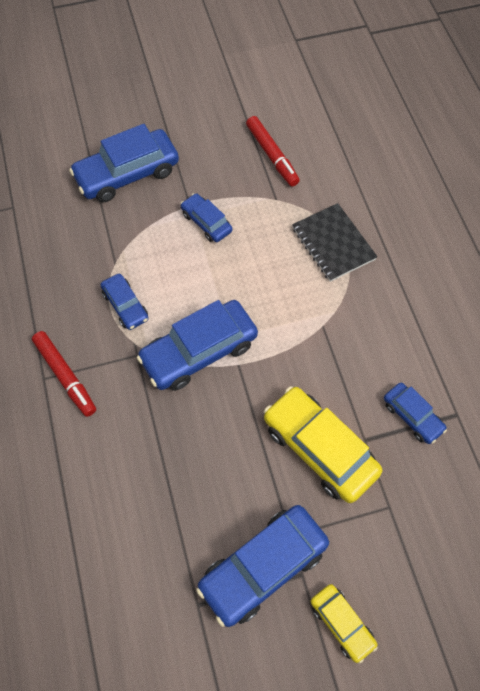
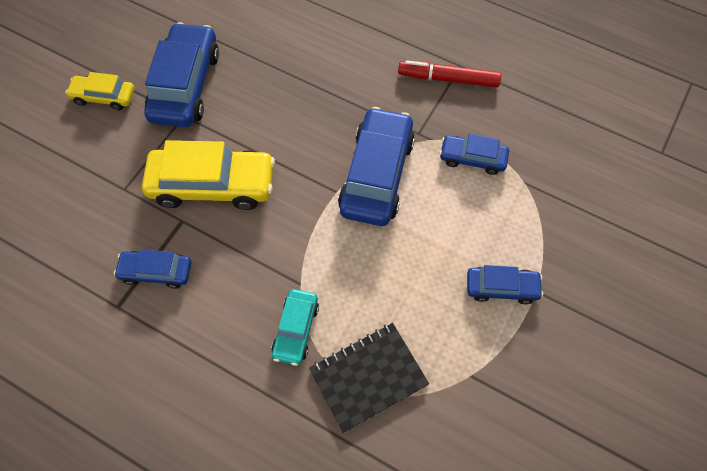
camera: 135 degrees right, 0 degrees up
(127, 174) = (626, 269): blue car -> none
(272, 155) = (532, 427): red marker -> none
(333, 243) = (368, 377): black notebook -> black notebook turned 45 degrees counterclockwise
(351, 302) = (296, 330): none -> turquoise car

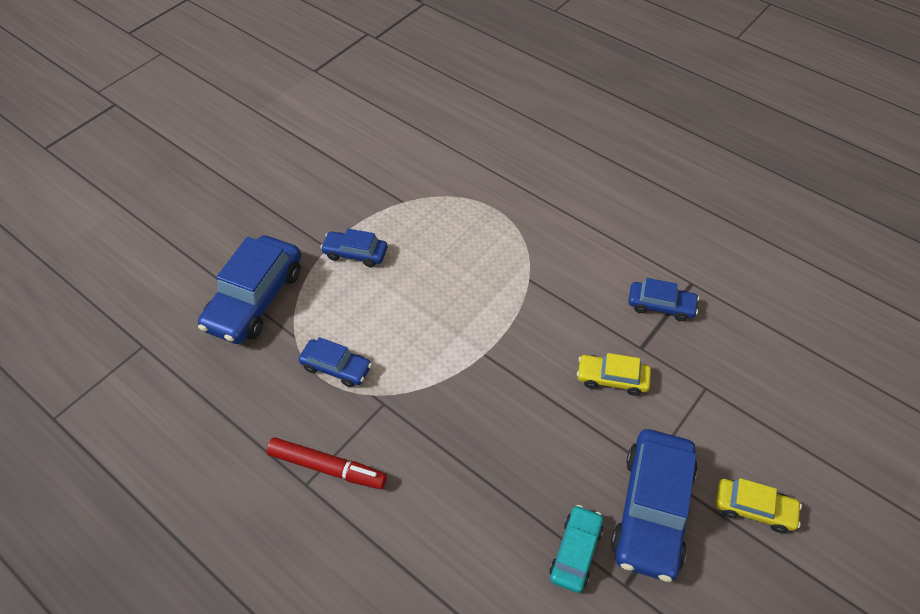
camera: 170 degrees left, 10 degrees down
(212, 185) = (612, 378): yellow car -> yellow car, size x0.54
(296, 330) = (536, 247): turquoise car -> turquoise car (575, 552)
(368, 377) = (482, 210): black notebook -> none
(376, 175) = (440, 364): blue car -> blue car (255, 299)

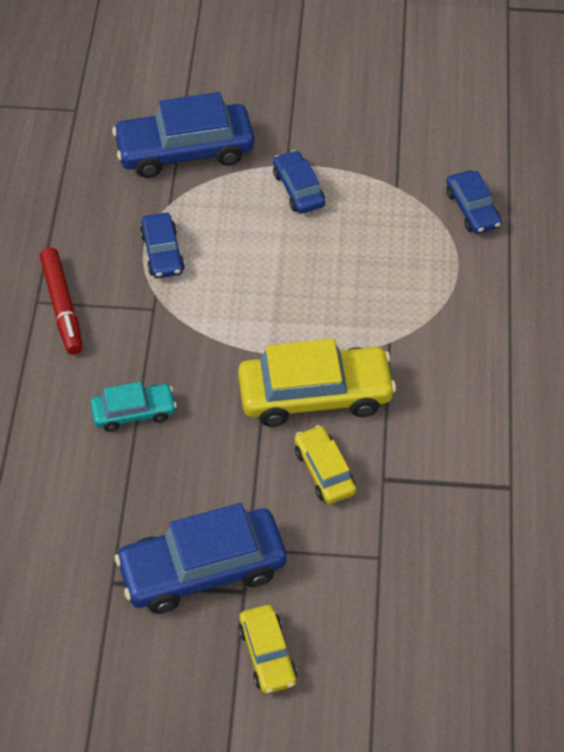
camera: 55 degrees right, 0 degrees up
(542, 346) = (315, 395): none -> yellow car
(575, 552) = (116, 528): turquoise car -> turquoise car (134, 412)
(660, 305) = (454, 472): blue car -> blue car (472, 209)

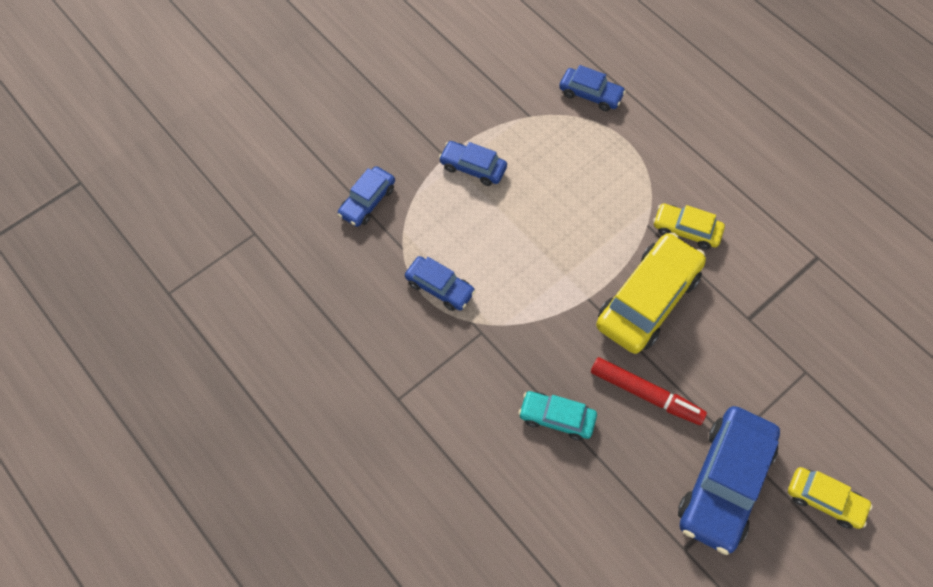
camera: 45 degrees left, 10 degrees up
(62, 306) = (420, 387): red marker -> red marker (645, 394)
(134, 412) = (557, 418): turquoise car -> turquoise car turned 105 degrees counterclockwise
(185, 150) = (367, 201): blue car -> blue car, size x0.54
(324, 471) = (712, 346): yellow car -> yellow car (686, 230)

